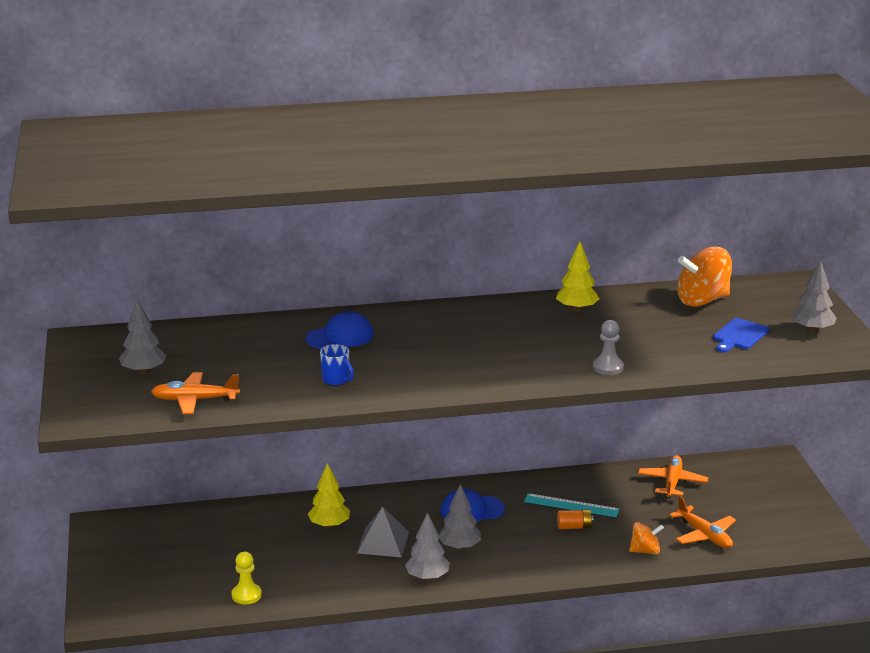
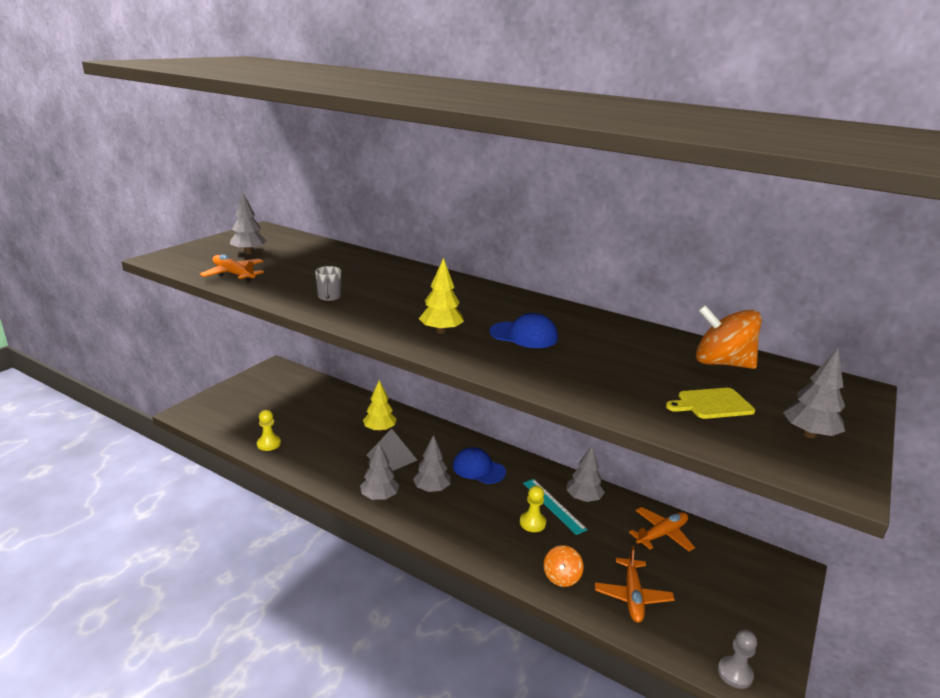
camera: 40 degrees right, 0 degrees up
(336, 380) = (329, 298): blue mug -> grey mug
(340, 337) = (390, 278): blue cap -> blue cap (524, 335)
(574, 527) = (532, 523): orange battery -> yellow pawn
(577, 309) = (591, 326): yellow tree -> yellow tree (441, 331)
(585, 487) = (583, 498): none -> grey tree
(608, 367) = (534, 373): grey pawn -> grey pawn (735, 673)
(645, 551) = (561, 577): orange spinning top -> orange spinning top turned 75 degrees clockwise
(739, 335) = (712, 404): blue cutting board -> yellow cutting board

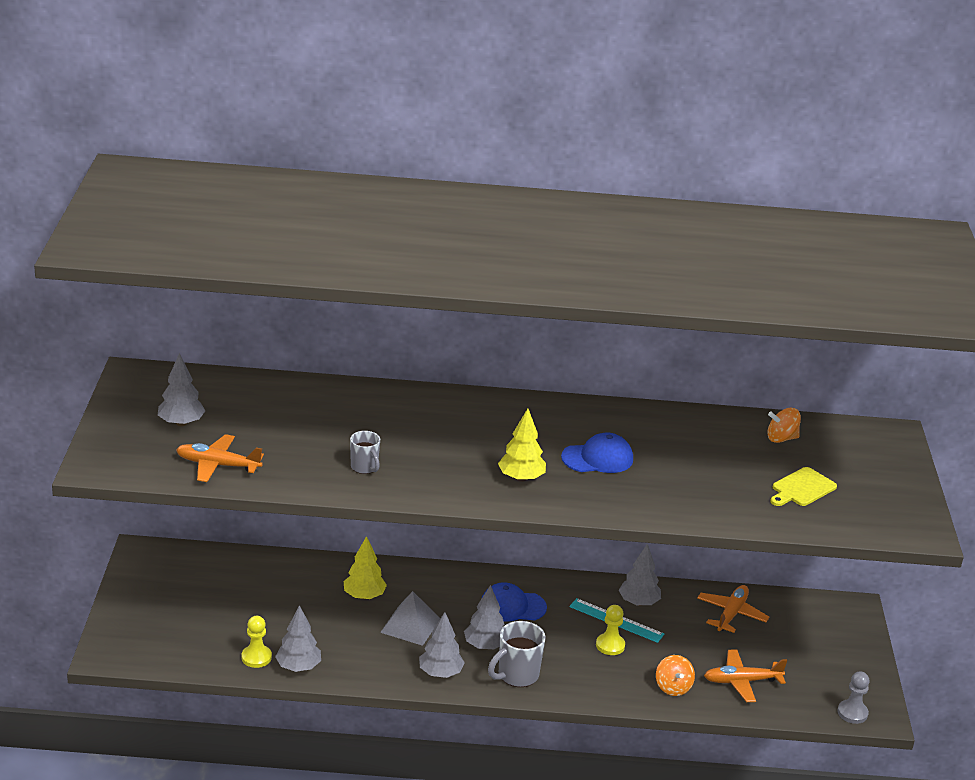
camera: 30 degrees left, 5 degrees up
(435, 519) = (517, 675): none -> grey mug
(632, 596) = (741, 681): orange plane -> orange plane turned 105 degrees clockwise
(721, 363) = (781, 438): orange spinning top -> orange spinning top, size x0.57
(809, 434) = (883, 495): grey tree -> grey tree (298, 667)

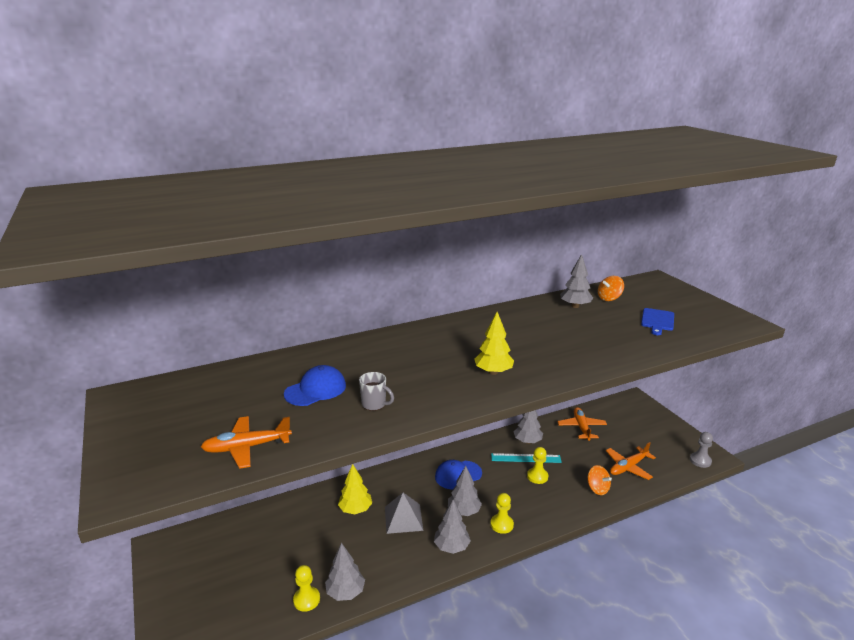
camera: 25 degrees left, 5 degrees down
(181, 423) = (188, 422): grey tree -> grey tree (575, 306)
(517, 675) = (501, 524): grey mug -> yellow pawn
(597, 458) = (526, 342): blue cap -> blue cap (316, 390)
(802, 488) = (657, 321): yellow cutting board -> blue cutting board

